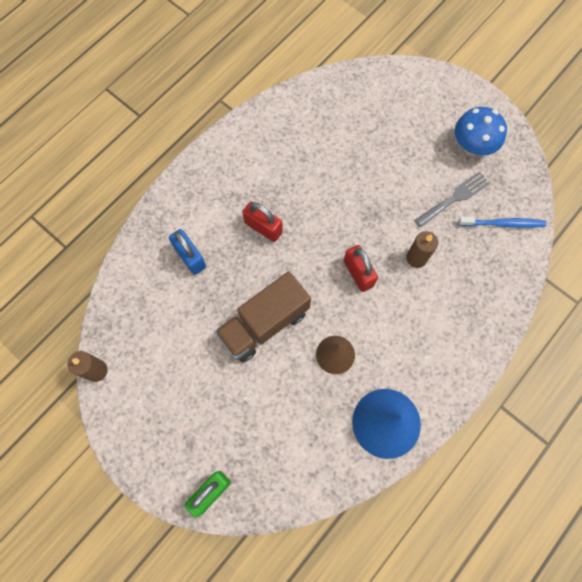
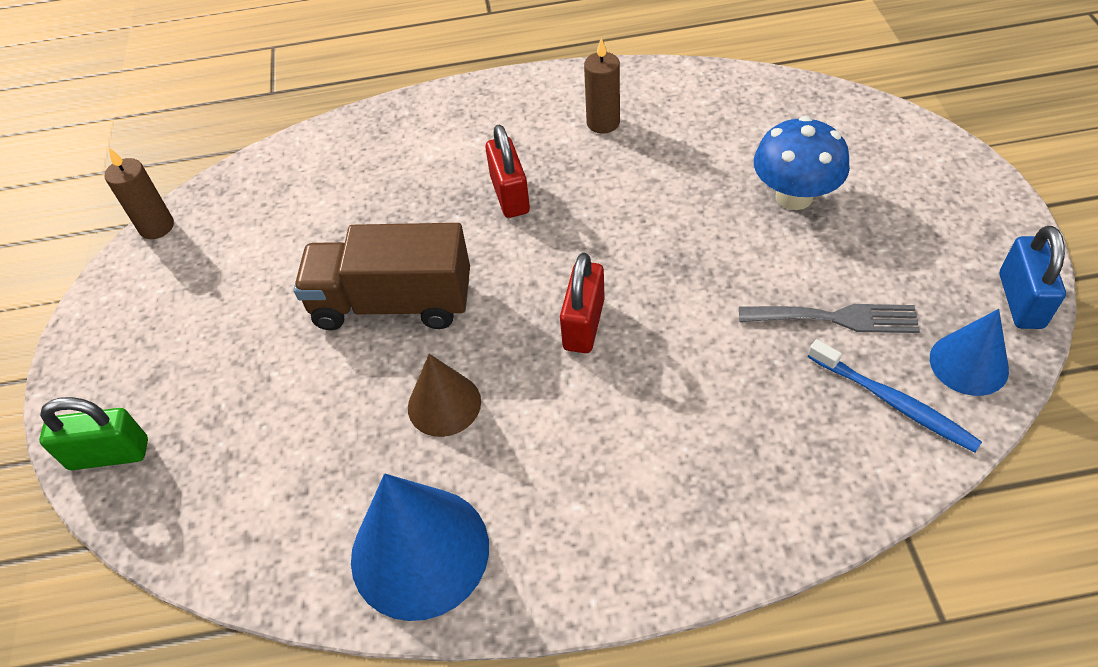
camera: 45 degrees right, 20 degrees down
(190, 257) = (387, 175): blue padlock -> blue padlock (1020, 300)
(416, 258) = (693, 359): brown candle -> brown candle (603, 123)
(472, 146) = (933, 267): blue mushroom -> blue mushroom (794, 196)
(516, 186) = (968, 364): none -> blue cone

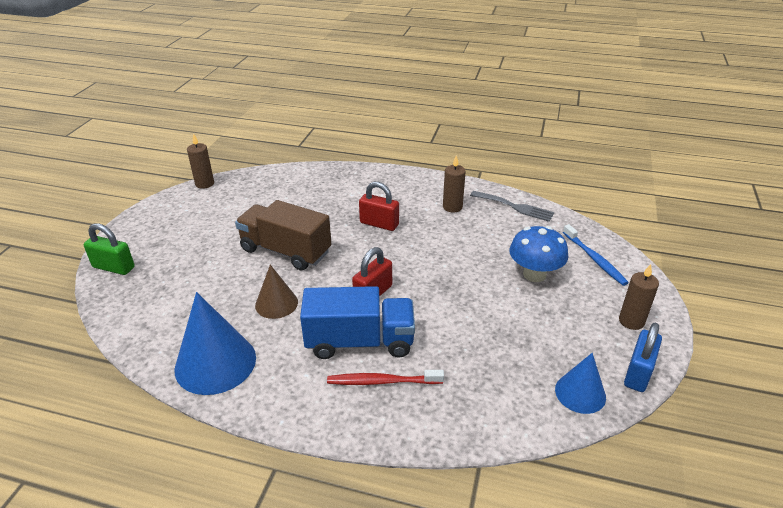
camera: 20 degrees right, 15 degrees down
(510, 195) = (379, 224): red padlock -> red padlock turned 75 degrees counterclockwise
(619, 415) = (360, 341): none -> blue truck
(695, 467) = (382, 381): none -> red toothbrush
(836, 318) = (515, 341): grey fork -> grey fork (515, 207)
(894, 403) = (519, 395): blue toothbrush -> blue toothbrush (594, 259)
(965, 222) = (631, 321): none -> brown candle

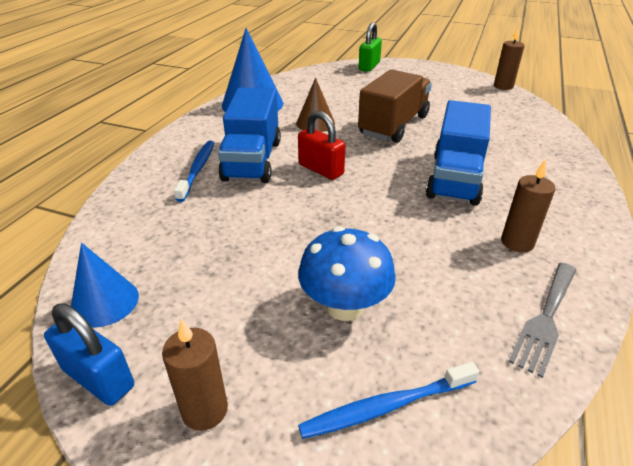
camera: 95 degrees right, 0 degrees up
(379, 224) = (455, 178): red padlock -> blue truck
(382, 381) = (198, 169): red toothbrush -> blue toothbrush

